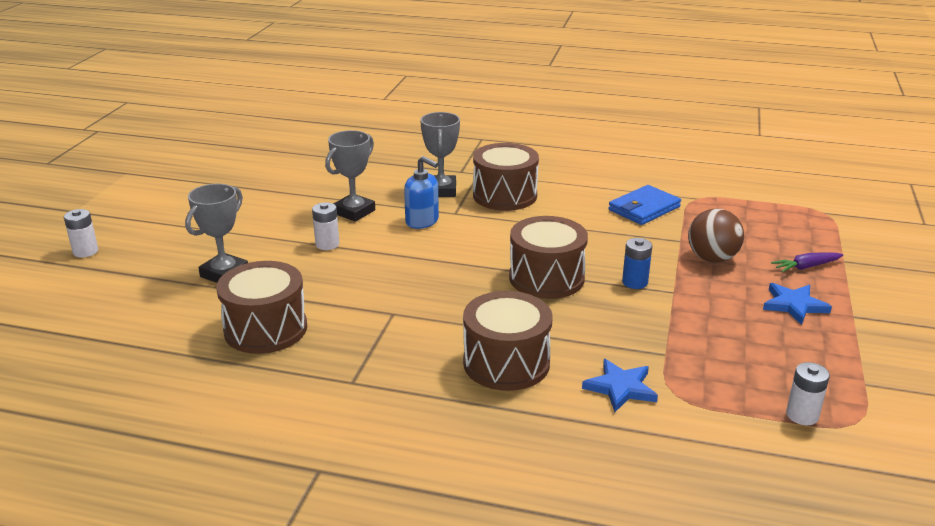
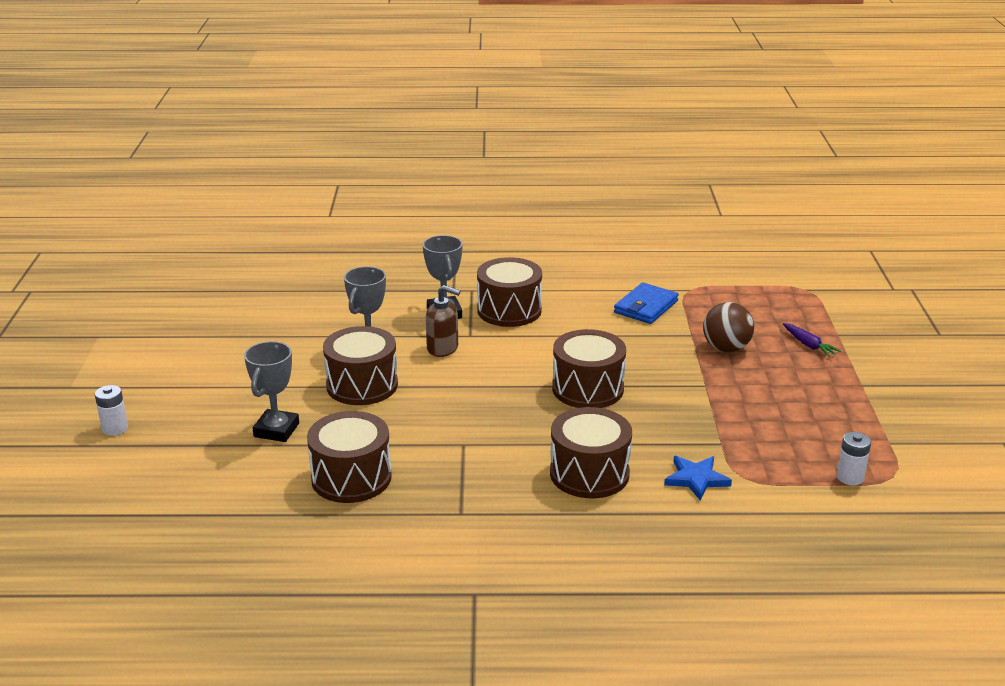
camera: 15 degrees left, 0 degrees up
(327, 244) = (362, 385): white battery -> brown drum
(422, 221) = (443, 348): blue soap dispenser -> brown soap dispenser
(635, 282) = (668, 381): blue battery -> none
(794, 305) = (811, 382): blue star -> none
(806, 267) = (808, 345): purple carrot -> purple carrot turned 90 degrees counterclockwise

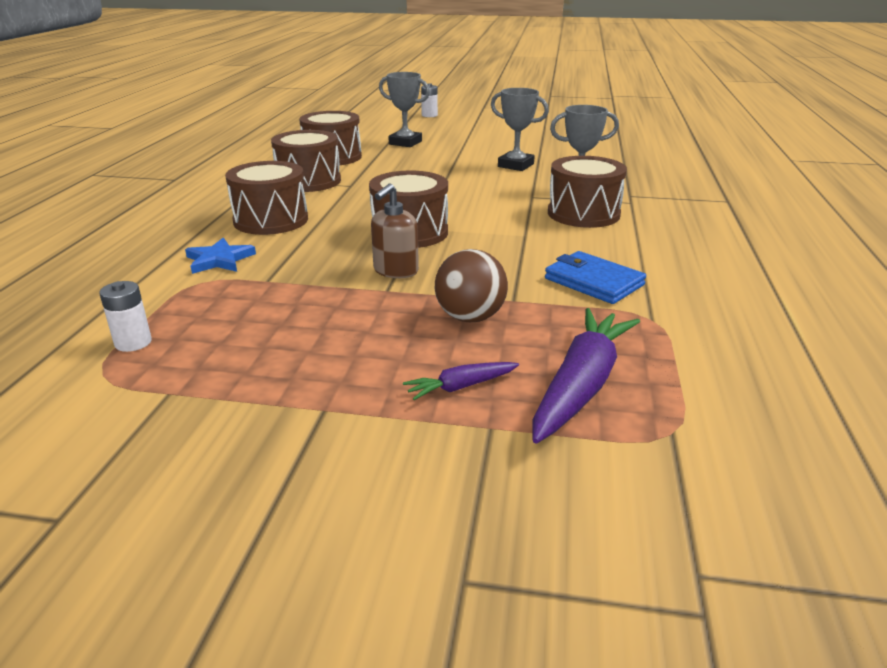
camera: 100 degrees right, 0 degrees up
(362, 385) = (455, 162): brown drum -> brown drum (308, 181)
(443, 348) = (508, 186): brown soap dispenser -> brown soap dispenser (395, 271)
(781, 311) = (581, 385): none -> purple carrot

